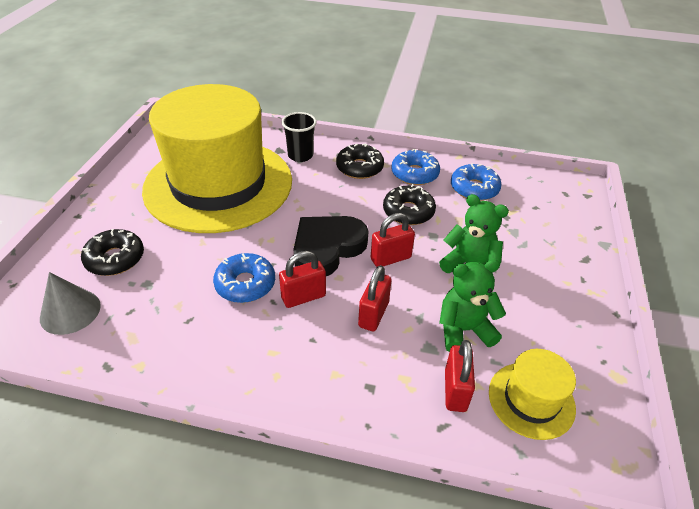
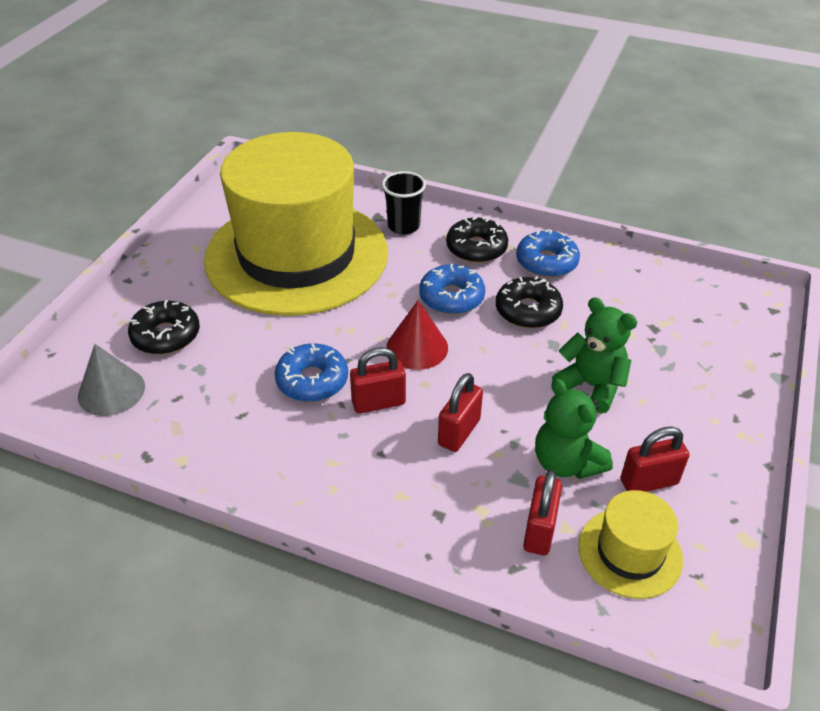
camera: 10 degrees right, 0 degrees up
(327, 248) = (417, 347): black heart -> red cone
(390, 258) = (493, 367): red padlock -> red padlock (649, 482)
(464, 330) = (566, 463): green teddy bear -> green teddy bear turned 120 degrees counterclockwise
(474, 188) = (621, 288): blue donut -> blue donut (451, 297)

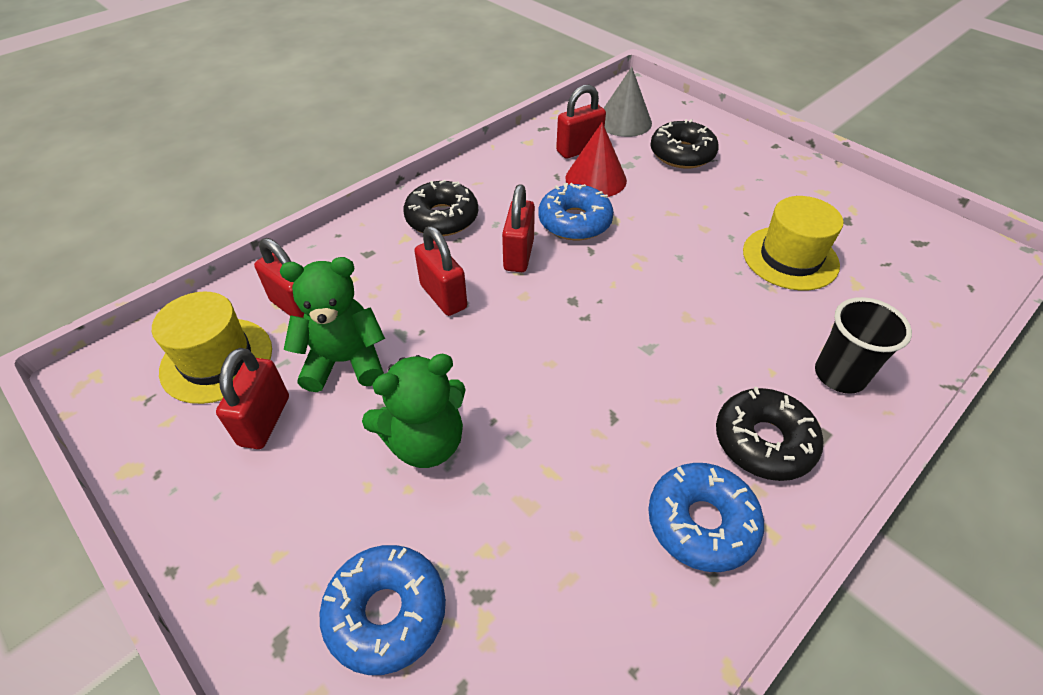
camera: 115 degrees right, 5 degrees up
(184, 411) = (579, 149): none -> red padlock
(297, 255) = (790, 258): yellow hat -> yellow hat, size x0.41
(417, 347) = (582, 307): red cone -> red cone (596, 179)
(451, 297) = (658, 369): blue donut -> blue donut (386, 612)
(528, 311) = (596, 441): black donut -> black donut (442, 218)

